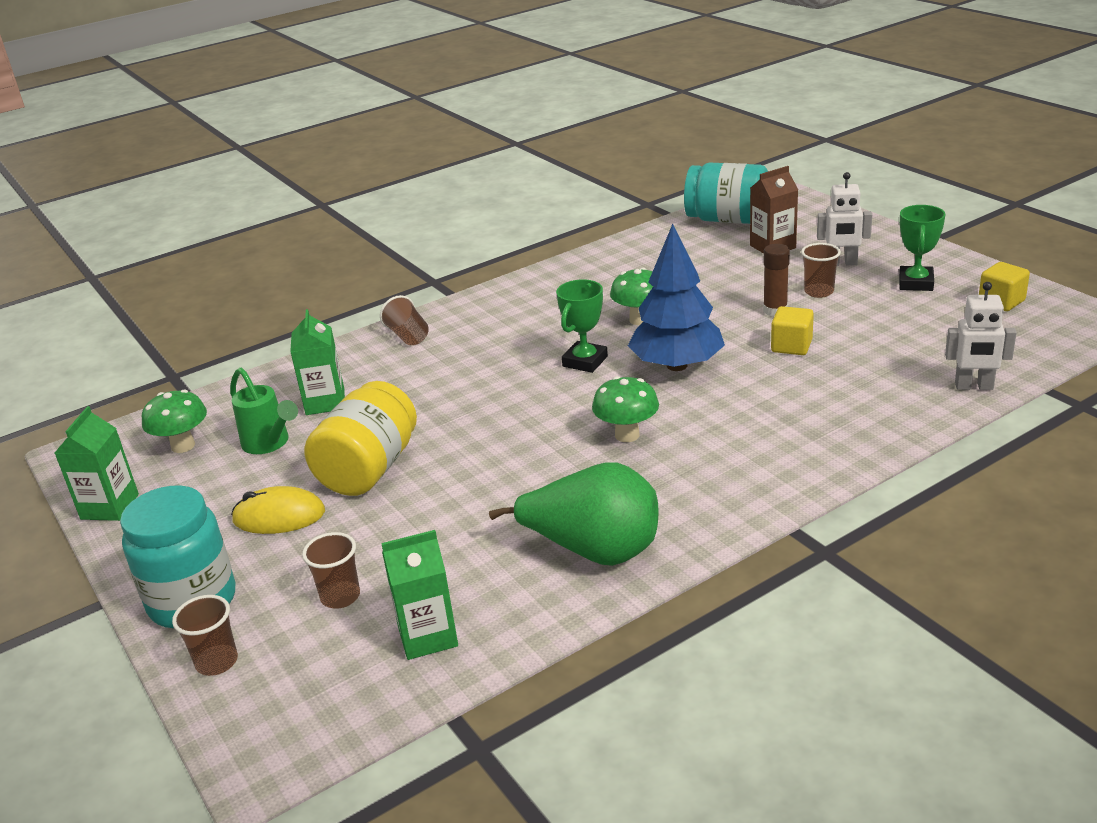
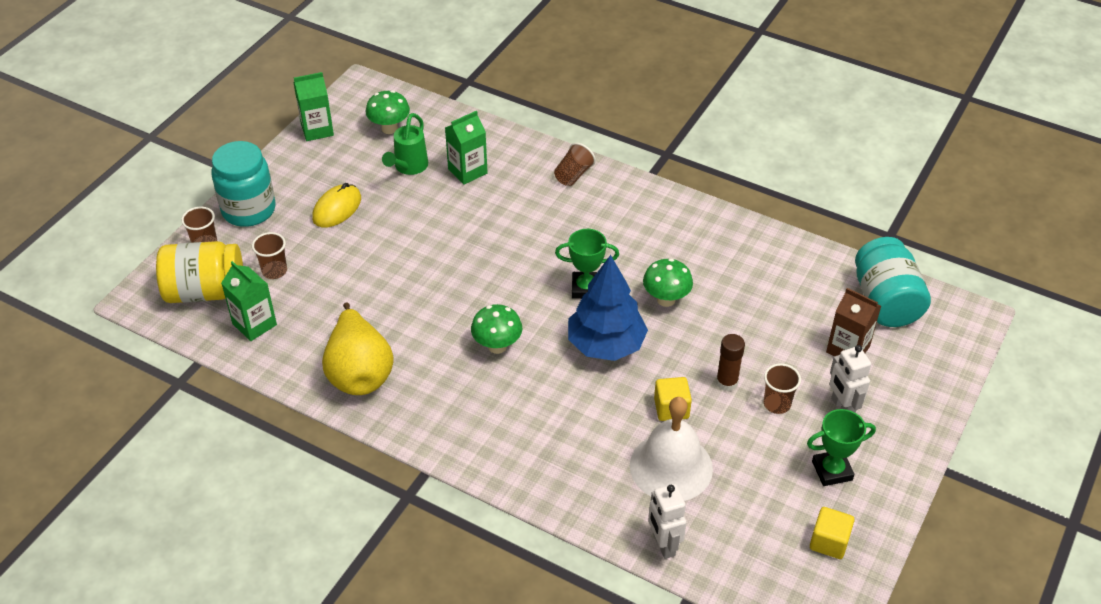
camera: 60 degrees right, 15 degrees up
(279, 516) = (337, 208): yellow mouse -> yellow mouse turned 60 degrees clockwise
(369, 469) = (401, 228): yellow jar -> yellow jar (205, 291)
(594, 551) = (359, 373): green pear -> yellow pear
(870, 362) = (671, 467): none -> white bell

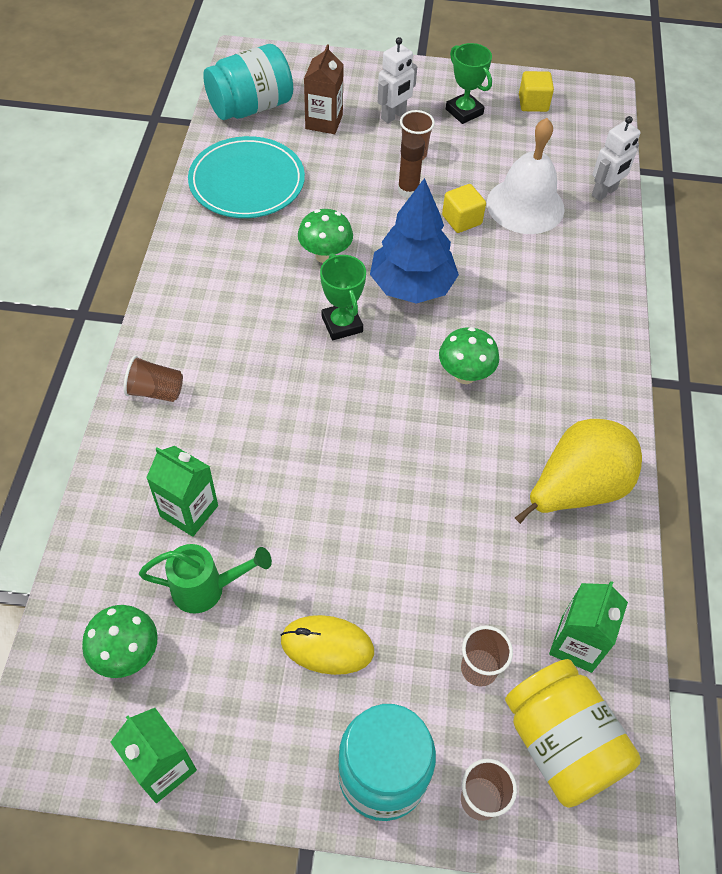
camera: 115 degrees left, 10 degrees up
(778, 273) = (247, 182): none -> turquoise plate

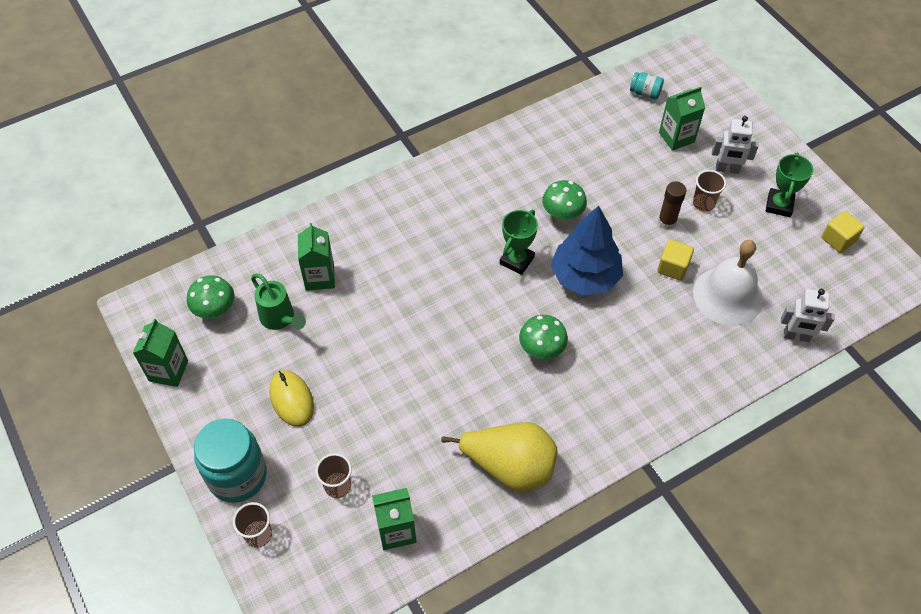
camera: 55 degrees right, 0 degrees up
(155, 391) = (382, 206): brown cup -> none
(247, 182) = (579, 136): turquoise plate -> none
(251, 107) = (645, 93): turquoise jar -> turquoise jar, size x0.47
(324, 122) = (676, 137): brown carton -> green carton
(561, 743) = (324, 558): yellow jar -> none

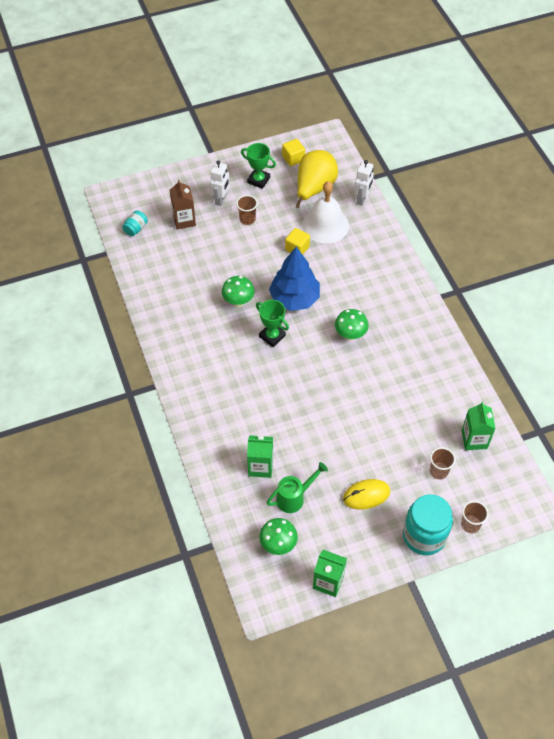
camera: 80 degrees left, 0 degrees up
(510, 467) = (435, 368): yellow pear -> yellow pear (314, 188)
(667, 221) = (258, 243): brown glue stick -> none
(676, 137) = (184, 220): green carton -> brown carton

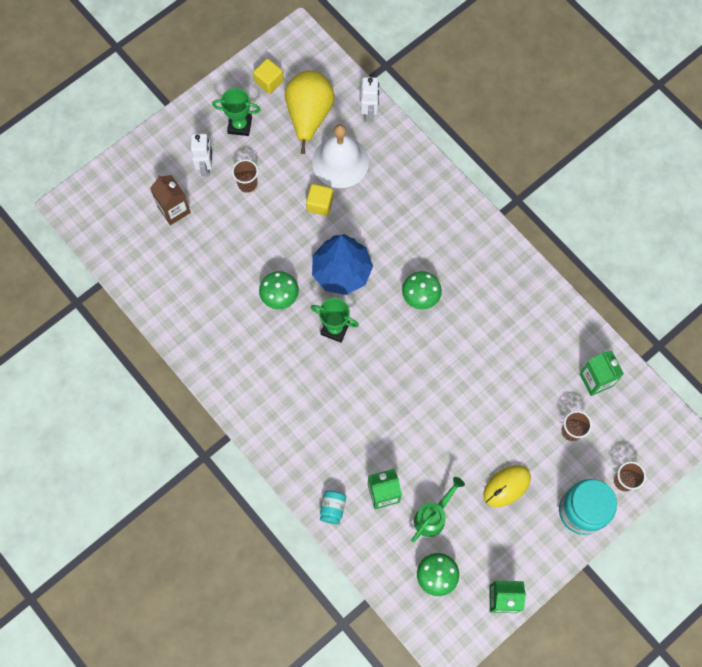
camera: 20 degrees left, 15 degrees up
(135, 228) = (121, 240): turquoise jar -> turquoise jar (332, 508)

